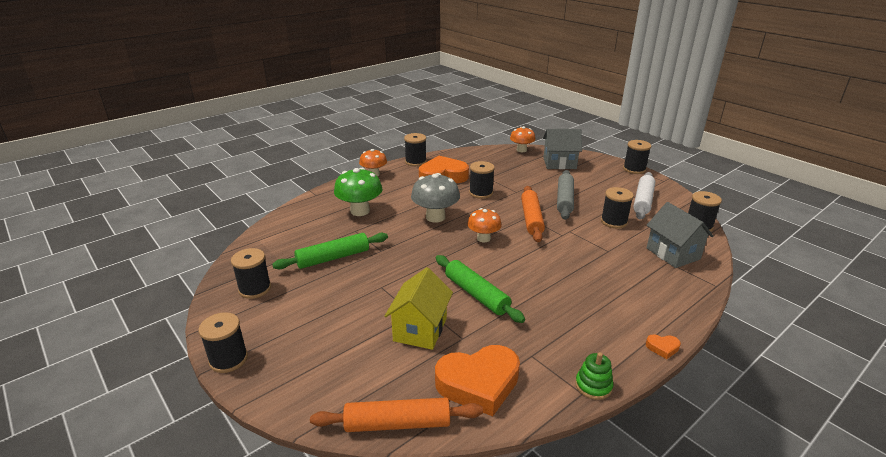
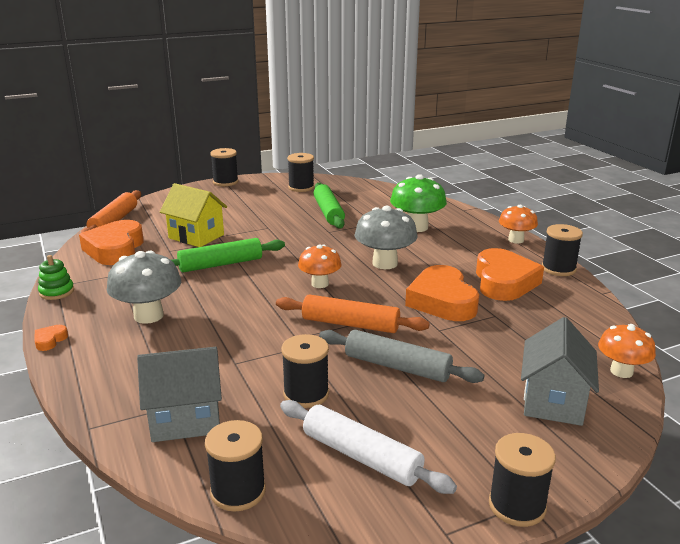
camera: 105 degrees right, 5 degrees down
(481, 193) = (442, 301): black spool -> orange heart
(586, 306) = (148, 316): none -> grey mushroom

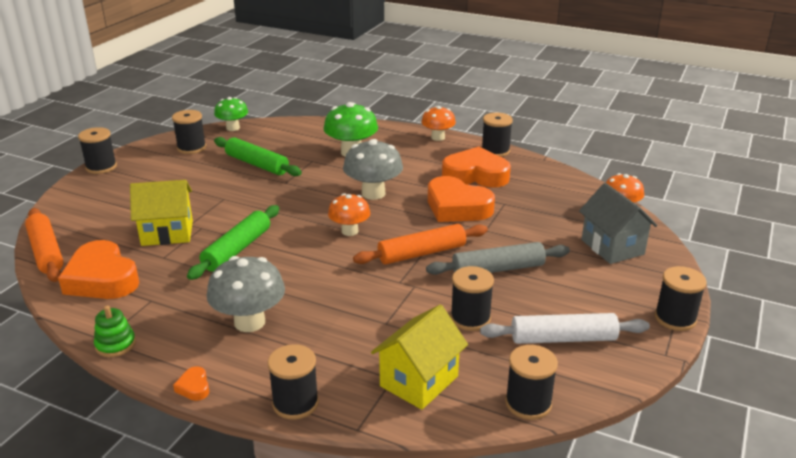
camera: 40 degrees left, 5 degrees up
(84, 385) = (295, 403): none -> black spool
(186, 420) = (419, 381): grey house -> yellow house
(351, 183) = (233, 128): none -> green mushroom
(504, 282) = (475, 175): orange heart -> orange heart turned 45 degrees counterclockwise

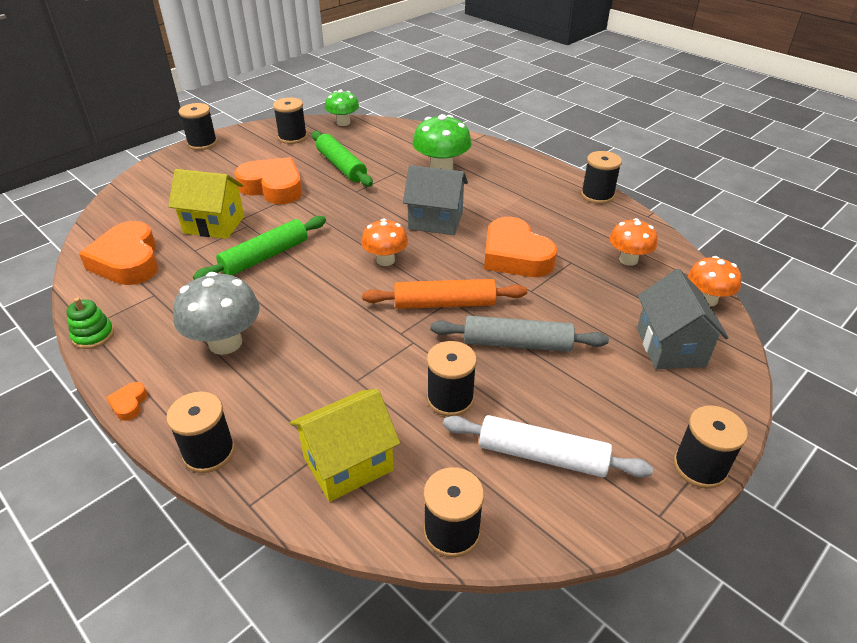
camera: 20 degrees right, 10 degrees up
(46, 252) = (101, 222): orange rolling pin -> none
(373, 193) = (435, 221): grey mushroom -> grey house
(438, 137) = (542, 168): orange mushroom -> orange mushroom (628, 260)
(475, 175) = (558, 221): orange heart -> orange heart (273, 187)

